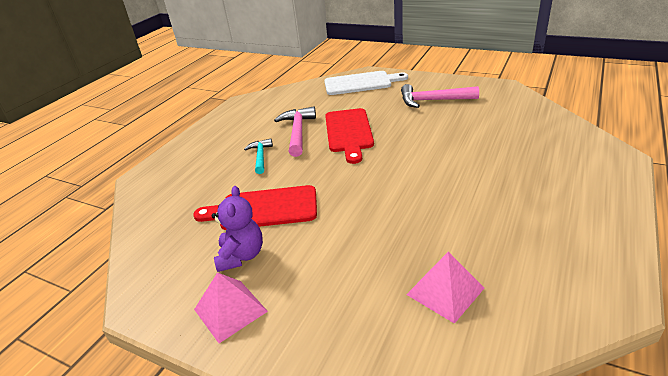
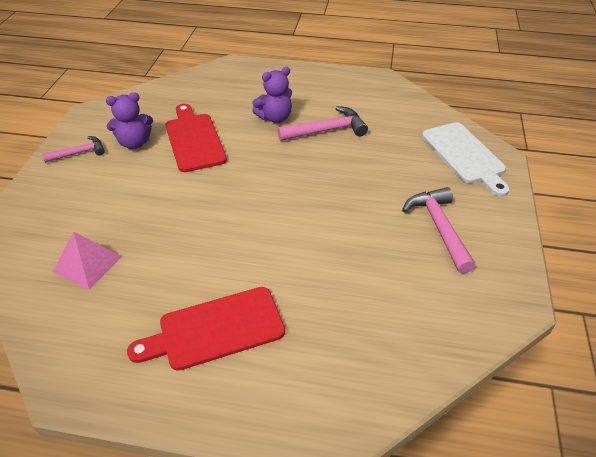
camera: 70 degrees right, 10 degrees up
(230, 310) = (79, 153): pink pyramid -> pink hammer
(260, 157) = (275, 118): turquoise hammer -> purple teddy bear
(349, 132) = (335, 166): red cutting board -> red cutting board (215, 329)

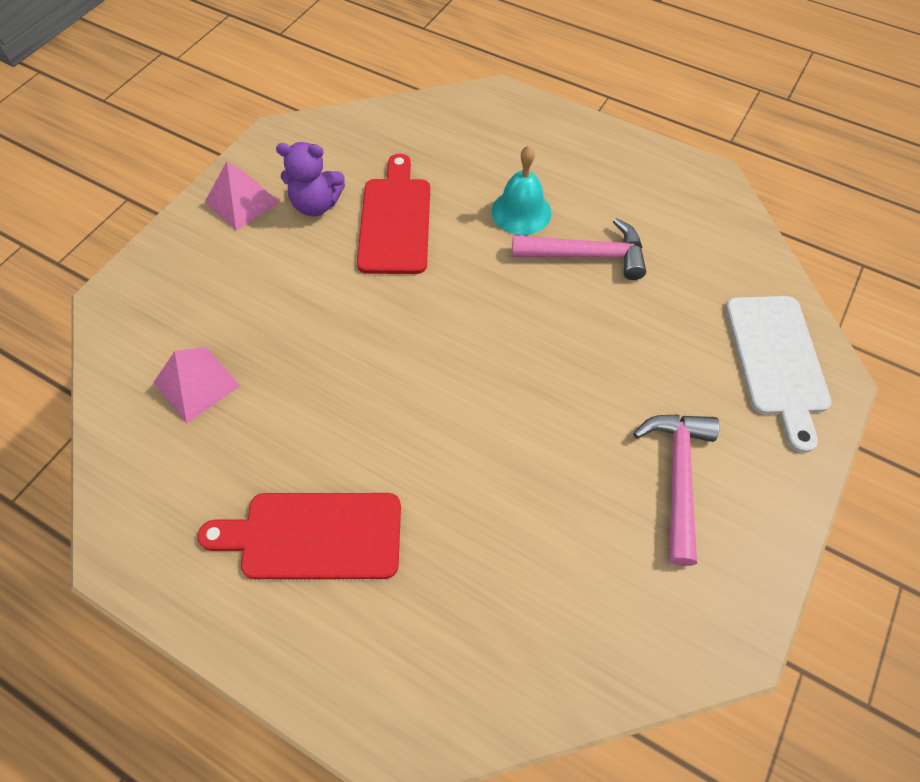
camera: 20 degrees right, 15 degrees up
(79, 153) = (242, 202): pink hammer -> pink pyramid
(275, 118) = (521, 212): purple teddy bear -> turquoise bell

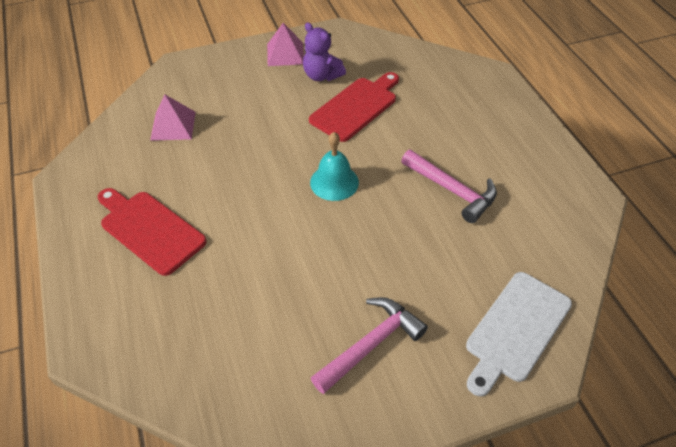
camera: 40 degrees right, 10 degrees down
(521, 212) = (437, 143): turquoise bell -> turquoise bell (334, 182)

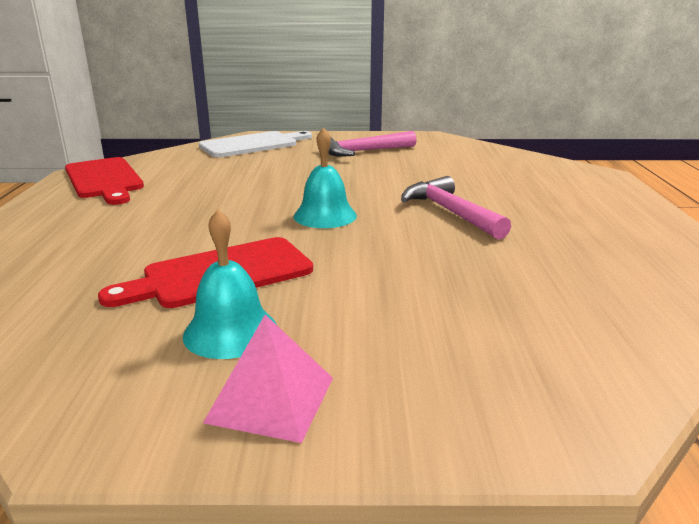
camera: 160 degrees left, 25 degrees down
(149, 229) = (564, 217): red cutting board -> red cutting board (104, 180)
(173, 126) = (557, 306): pink pyramid -> none
(322, 75) = (230, 331): purple teddy bear -> turquoise bell
(452, 190) = (202, 193): pink hammer -> pink hammer (450, 212)

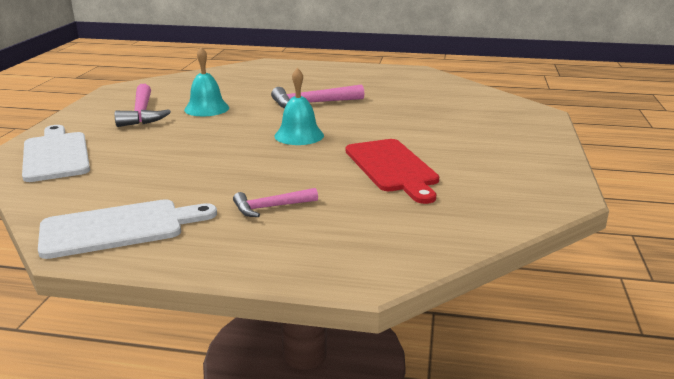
camera: 80 degrees left, 0 degrees up
(104, 180) = (119, 228): red cutting board -> white cutting board
(122, 222) = (270, 207): none -> pink hammer
(230, 331) = (467, 165): turquoise bell -> turquoise bell (206, 108)
(271, 399) = (528, 157): pink pyramid -> none

